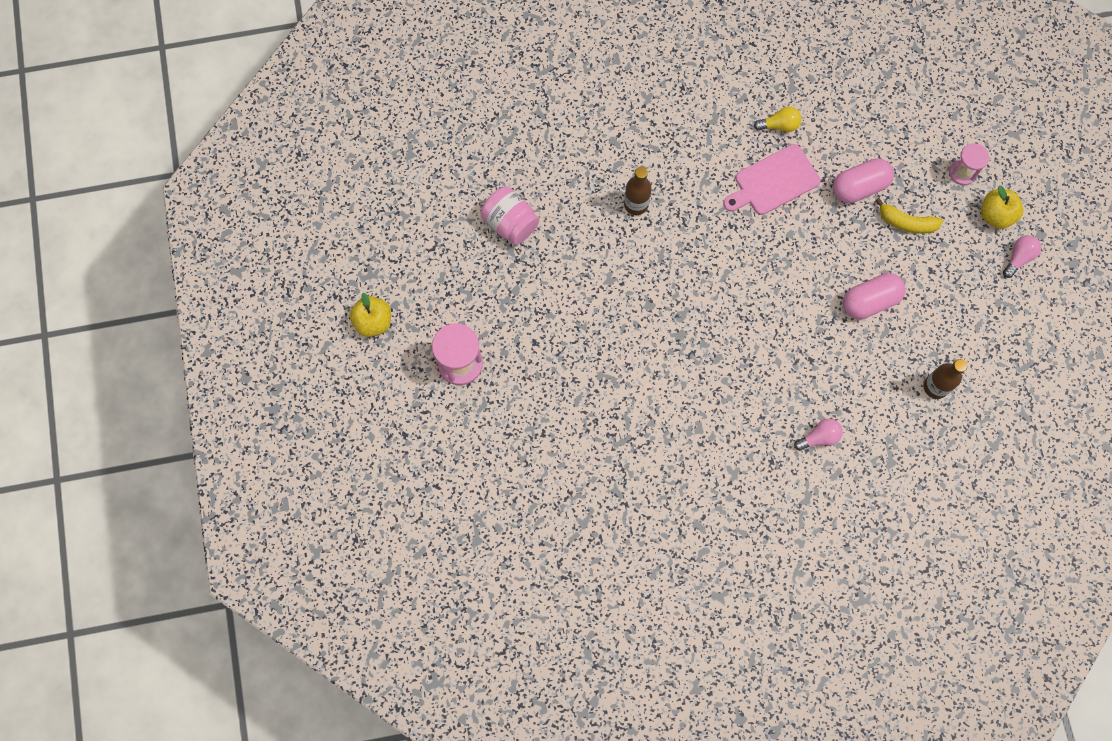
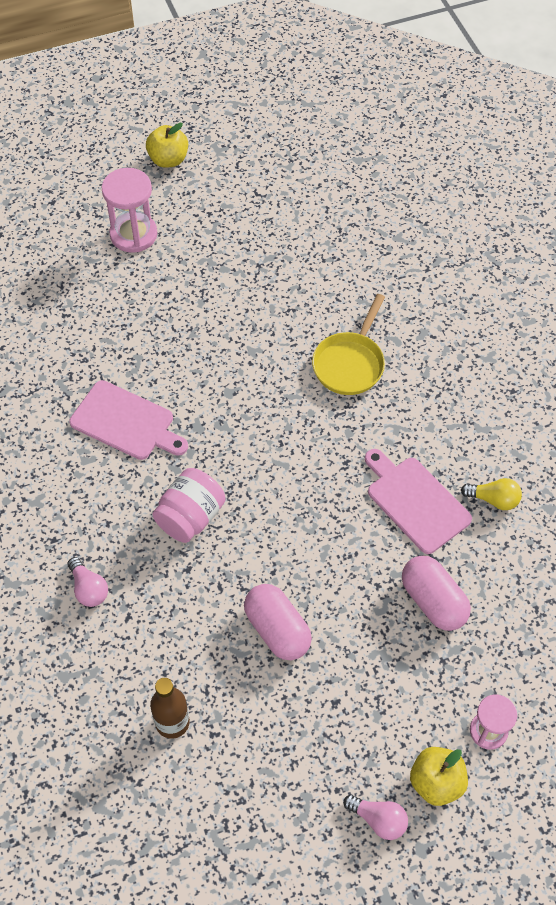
camera: 80 degrees right, 15 degrees down
(510, 223) = (300, 253): pink jar -> pink jar (190, 517)
(636, 204) = (350, 364): brown bottle -> yellow pan
(667, 392) = (126, 422): none -> pink cutting board
(779, 125) = (494, 499): yellow light bulb -> yellow light bulb turned 60 degrees counterclockwise
(906, 222) = (397, 664): yellow banana -> none

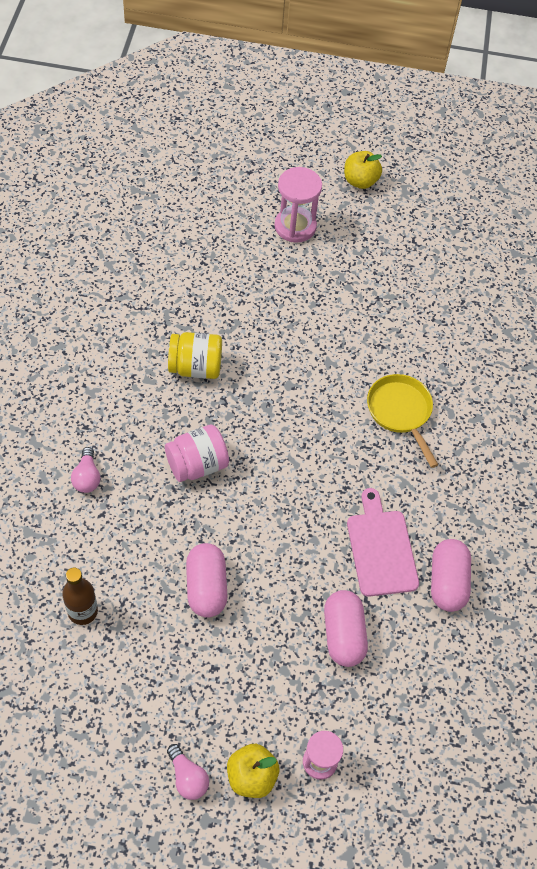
camera: 25 degrees right, 0 degrees up
(126, 422) = (195, 367): pink cutting board -> yellow jar
(350, 364) = (400, 412): yellow pan -> yellow pan turned 105 degrees clockwise
(494, 499) = (447, 582): yellow light bulb -> pink capsule

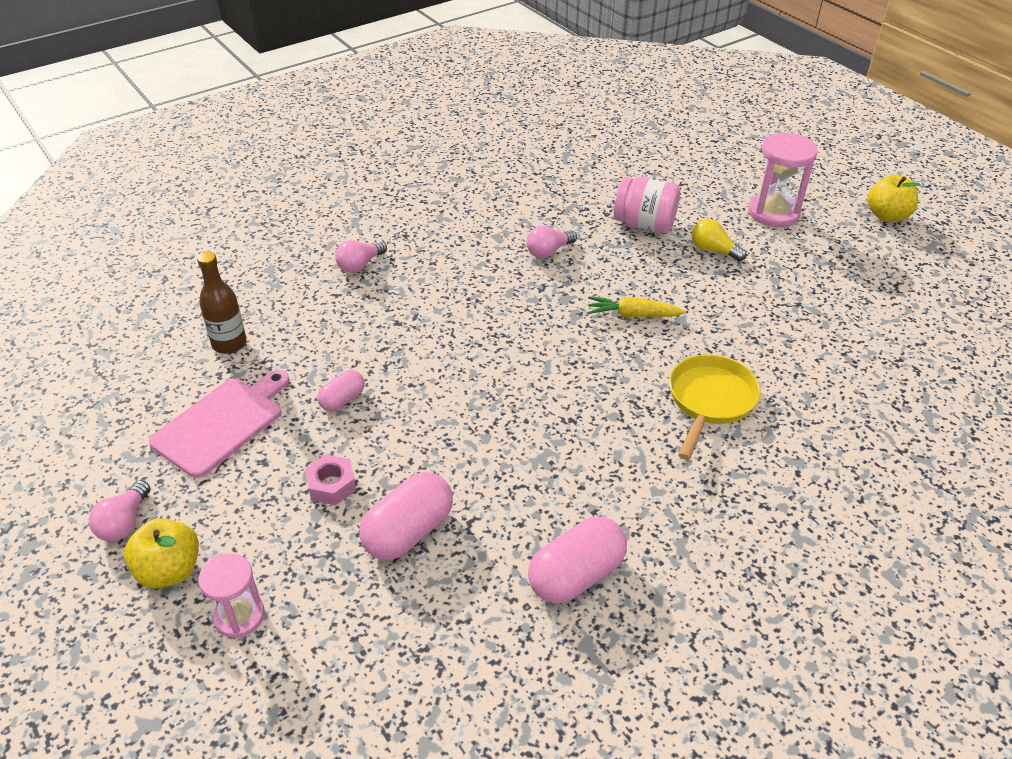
camera: 50 degrees right, 15 degrees down
(195, 367) = (548, 251): yellow jar -> pink light bulb
(197, 465) = (457, 313): pink jar -> pink jar (644, 224)
(206, 587) = (342, 400): pink capsule -> pink capsule, size x0.57
(270, 646) = (331, 485): none -> pink nut
(292, 288) = (713, 250): none -> yellow light bulb
(299, 380) = (633, 315): none -> yellow carrot
(381, 548) = (542, 492): pink cutting board -> pink cutting board (222, 423)

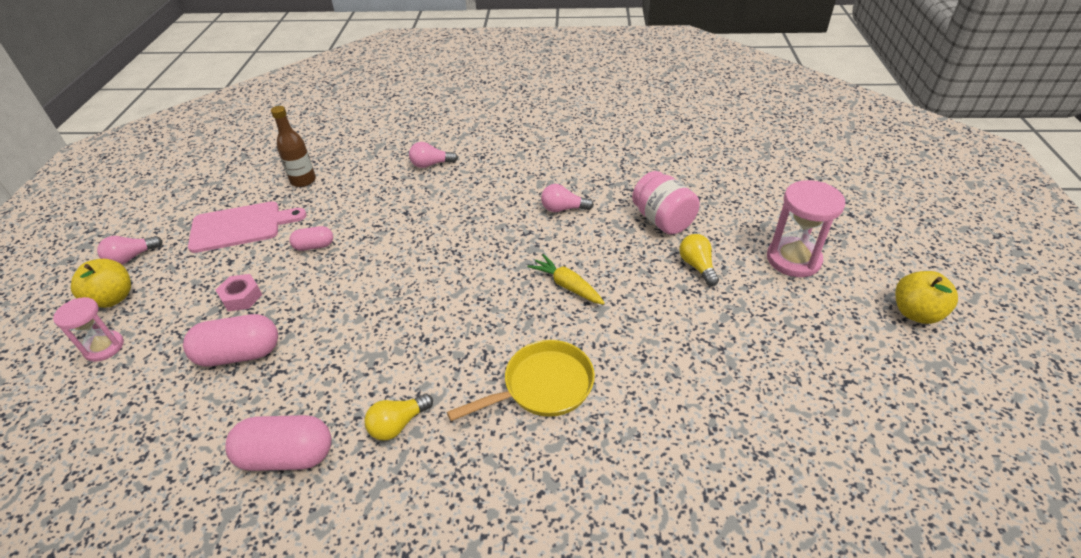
camera: 40 degrees right, 0 degrees up
(636, 494) = (398, 424): none -> yellow light bulb

